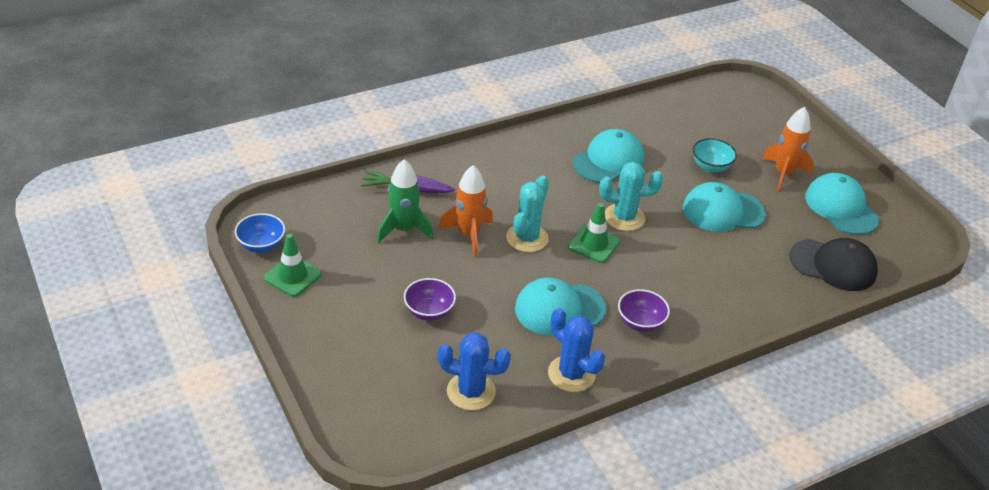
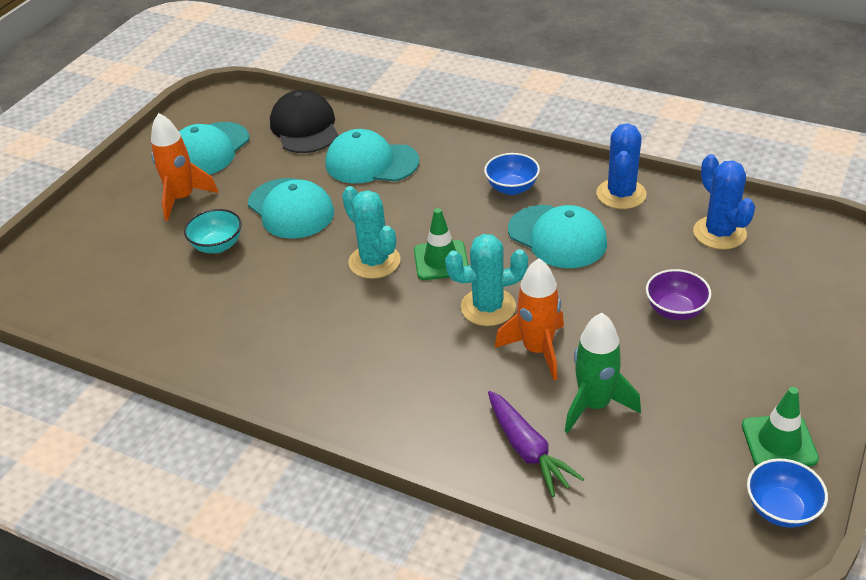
camera: 120 degrees left, 0 degrees up
(608, 160) = (282, 319): turquoise cap -> turquoise cap (371, 163)
(640, 323) = (512, 188): purple bowl -> blue bowl

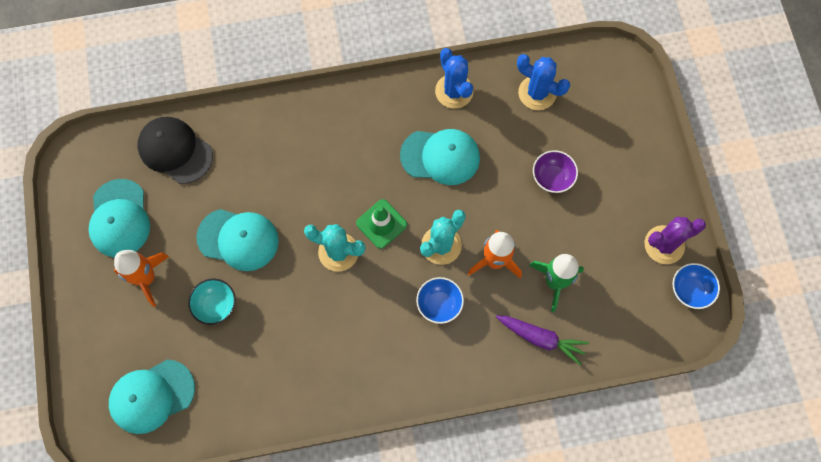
camera: 40 degrees left, 30 degrees up
(371, 163) = (258, 159): turquoise cap -> turquoise cap (152, 396)
(512, 188) = (378, 127): blue bowl -> blue bowl (439, 304)
(779, 442) = (664, 245): green traffic cone -> purple cactus

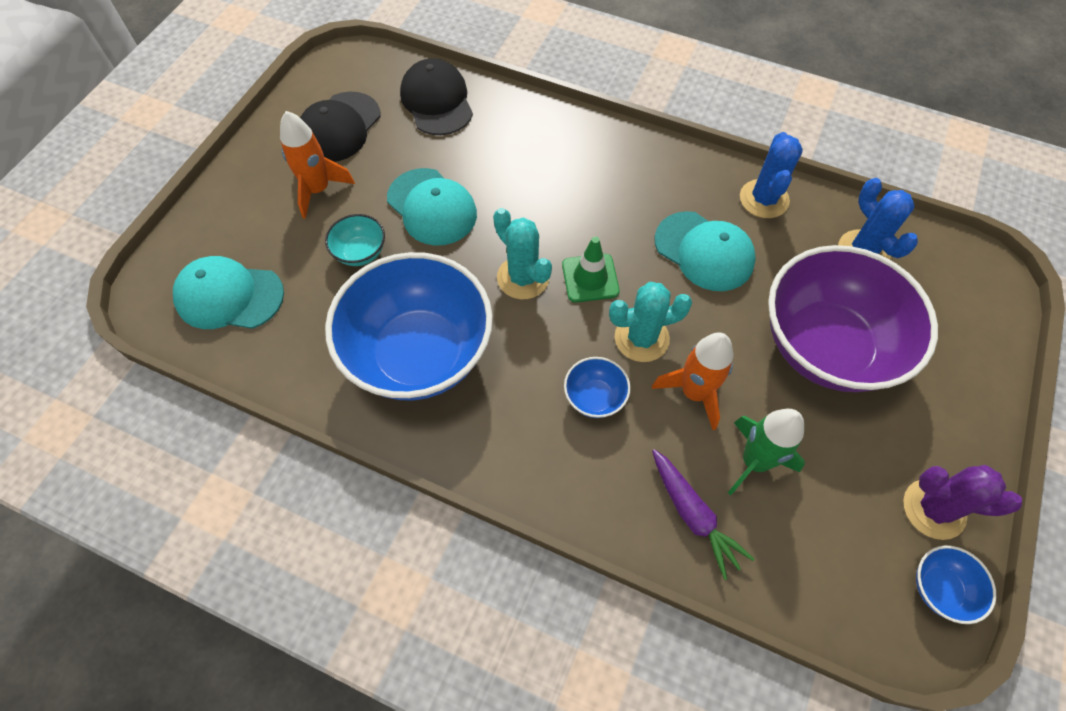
camera: 35 degrees right, 10 degrees down
(119, 218) = (339, 127): turquoise cap -> black cap
(311, 349) = (419, 353): none -> blue bowl
(552, 178) = (826, 346): purple bowl -> purple bowl, size x2.46

